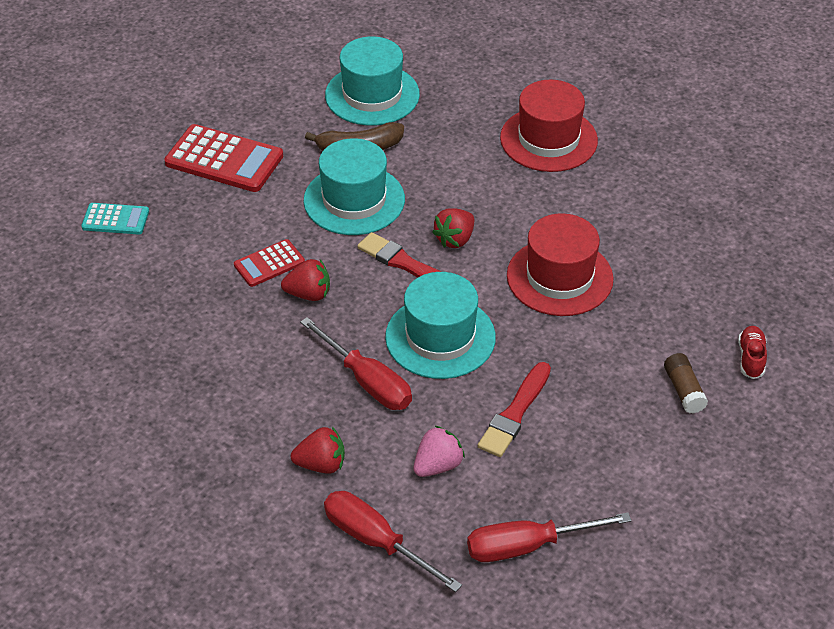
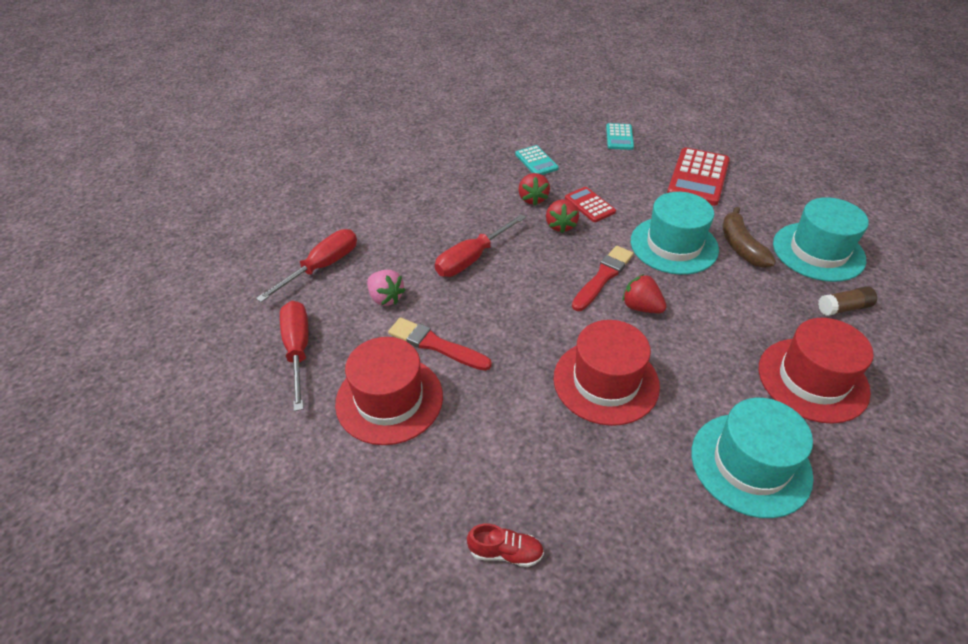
camera: 90 degrees right, 0 degrees up
(160, 310) = (536, 161): none -> turquoise calculator
(321, 464) = (394, 239): red strawberry -> red strawberry (532, 199)
(440, 337) = (521, 298): turquoise hat -> turquoise hat (750, 464)
(595, 450) = (389, 399): none -> red hat
(684, 390) = (459, 478): brown glue stick -> brown glue stick (843, 308)

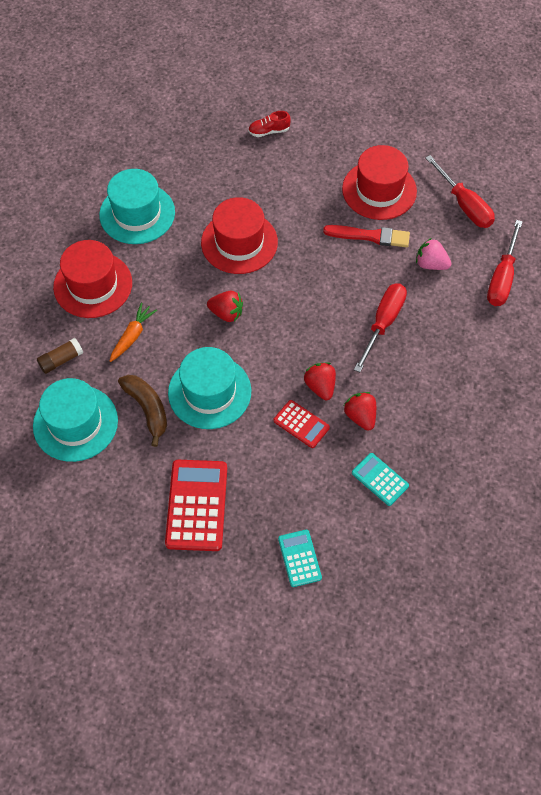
camera: 160 degrees right, 15 degrees up
(603, 277) = (264, 335): red brush -> none
(757, 311) = (132, 336): none -> orange carrot

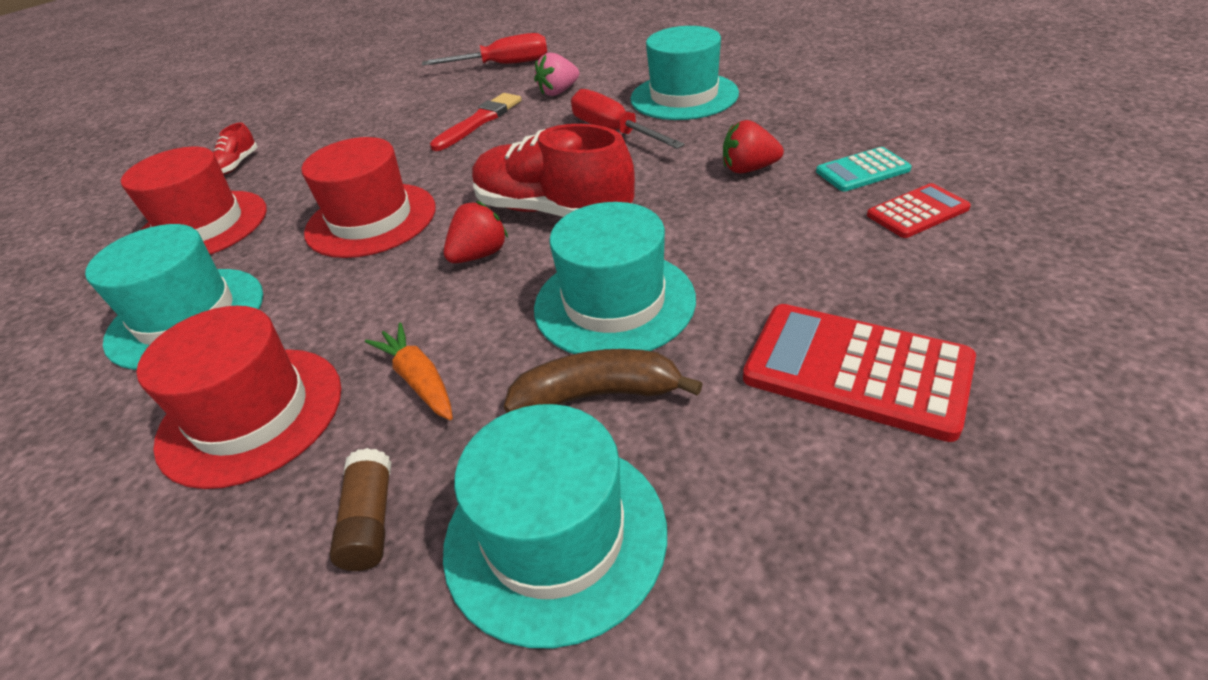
camera: 60 degrees left, 20 degrees down
(279, 329) = (553, 211): none -> red shoe
(299, 558) = (998, 266): turquoise calculator -> none
(301, 424) = (734, 220): red calculator -> red calculator (917, 212)
(320, 386) = (678, 192): red strawberry -> none
(379, 190) = (424, 106): red hat -> red hat (202, 226)
(451, 348) = (684, 96): none -> turquoise hat
(502, 278) = (615, 59): red screwdriver -> none

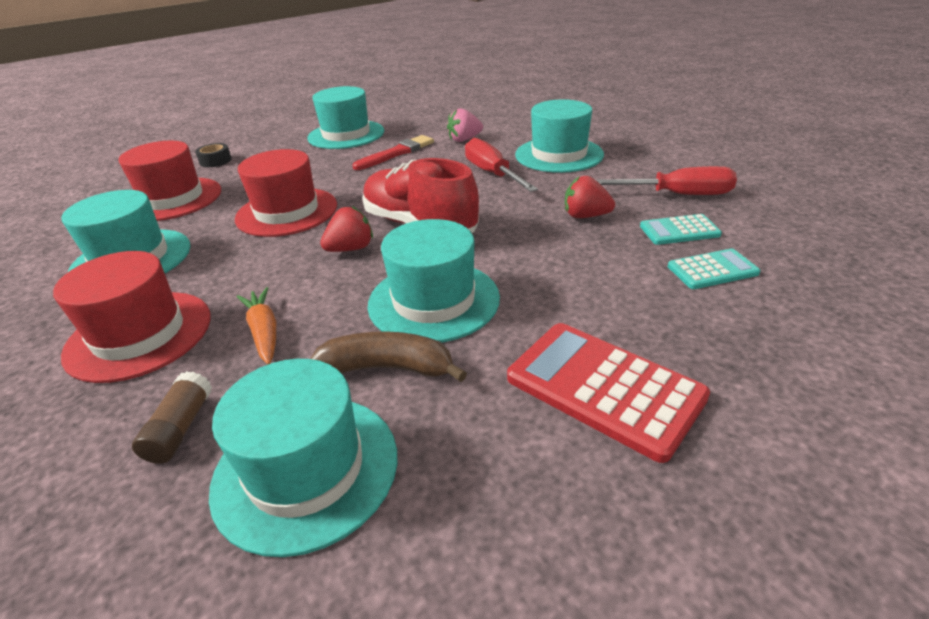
camera: 10 degrees right, 5 degrees down
(236, 165) = (215, 161): red shoe -> black tape
(400, 105) = (346, 135): none -> turquoise hat
(503, 65) = (433, 115): red screwdriver -> red screwdriver (677, 195)
(917, 212) = (712, 270): red calculator -> turquoise calculator

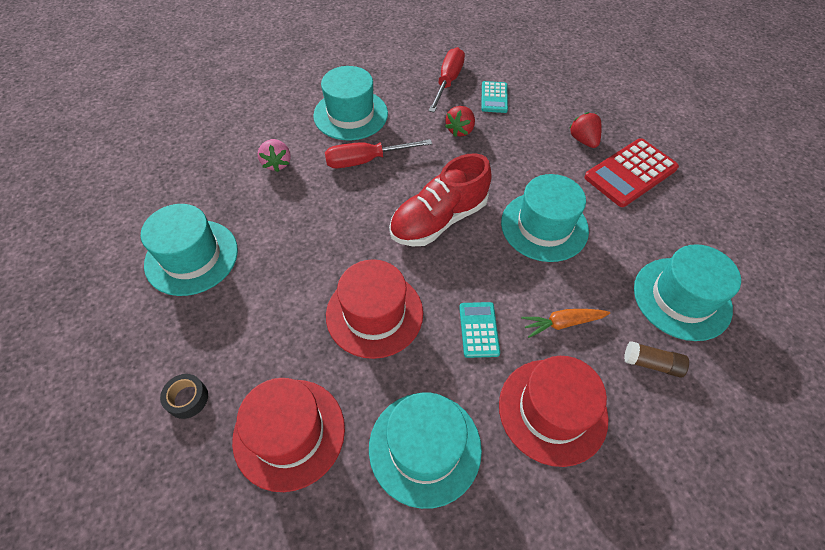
camera: 80 degrees left, 20 degrees up
(351, 249) = (462, 267): red strawberry -> red strawberry (583, 140)
(389, 368) = (607, 256): brown banana -> none
(396, 153) = (278, 218): red brush -> none
(712, 270) = (540, 102): turquoise calculator -> turquoise calculator (478, 330)

